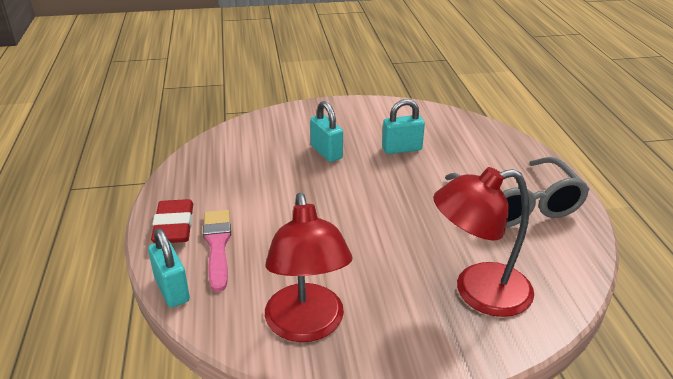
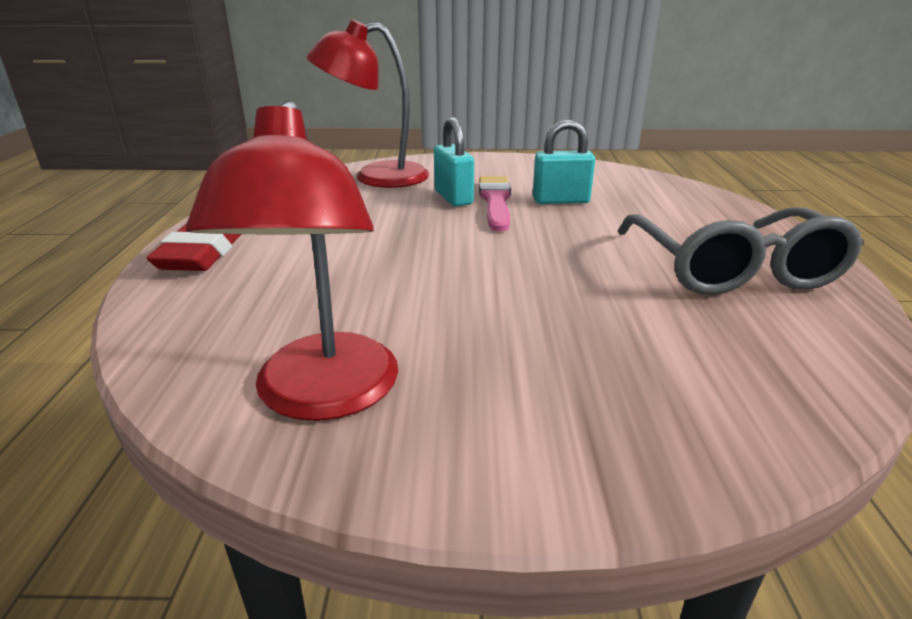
camera: 10 degrees right, 5 degrees down
(172, 290) = (141, 325): turquoise padlock -> none
(217, 245) = (245, 279): pink brush -> pink brush (495, 201)
(478, 292) = (650, 378): red lamp -> red lamp (376, 177)

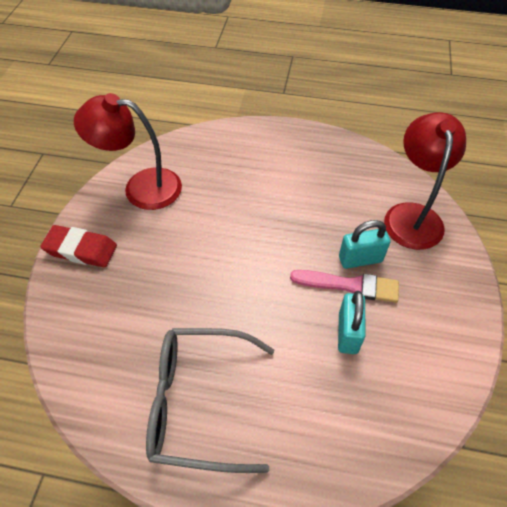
camera: 100 degrees right, 25 degrees up
(200, 254) = (280, 138): red eraser -> red eraser (81, 249)

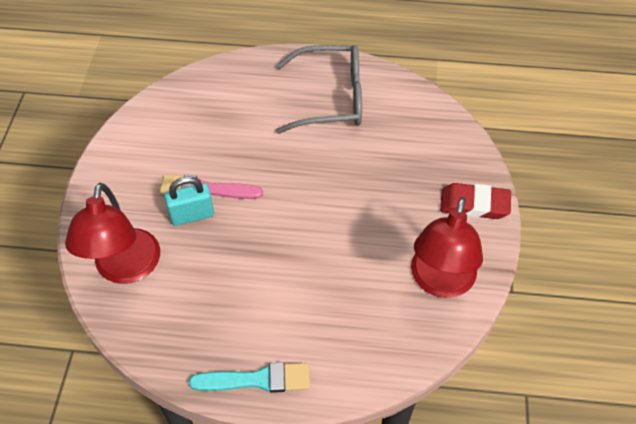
camera: 175 degrees right, 0 degrees up
(141, 187) = (440, 282): red lamp -> red lamp turned 105 degrees clockwise
(295, 137) = (257, 380): none -> turquoise brush
(348, 333) = (212, 151): turquoise padlock -> none

